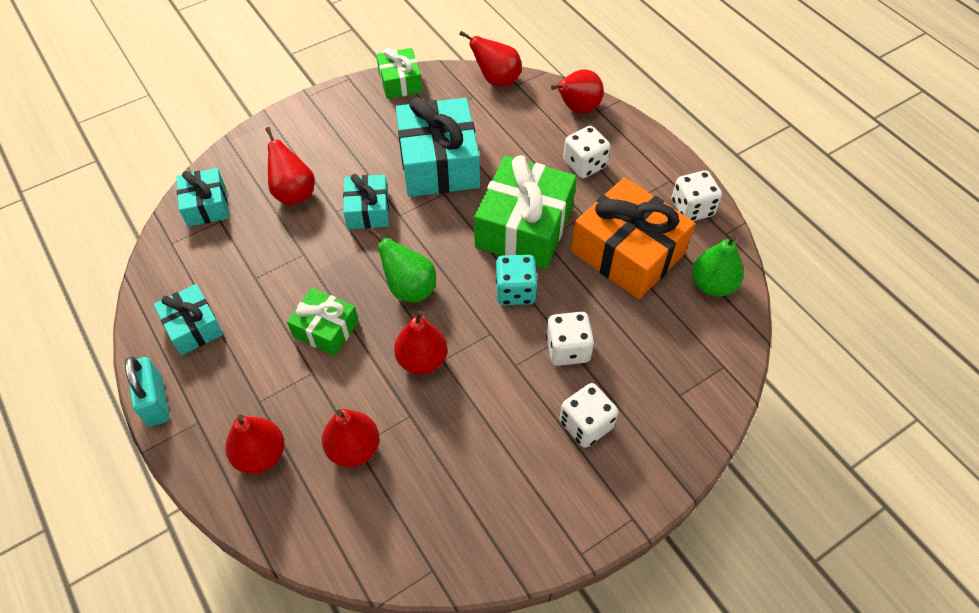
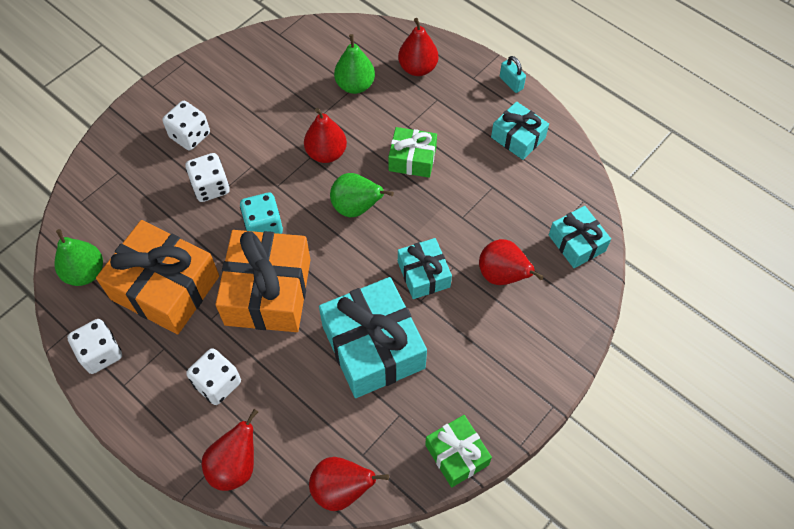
camera: 165 degrees right, 5 degrees up
(155, 402) = (511, 83): turquoise padlock -> turquoise padlock, size x0.66
(354, 448) = (355, 85): red pear -> green pear
(524, 227) = (268, 291): green gift -> orange gift

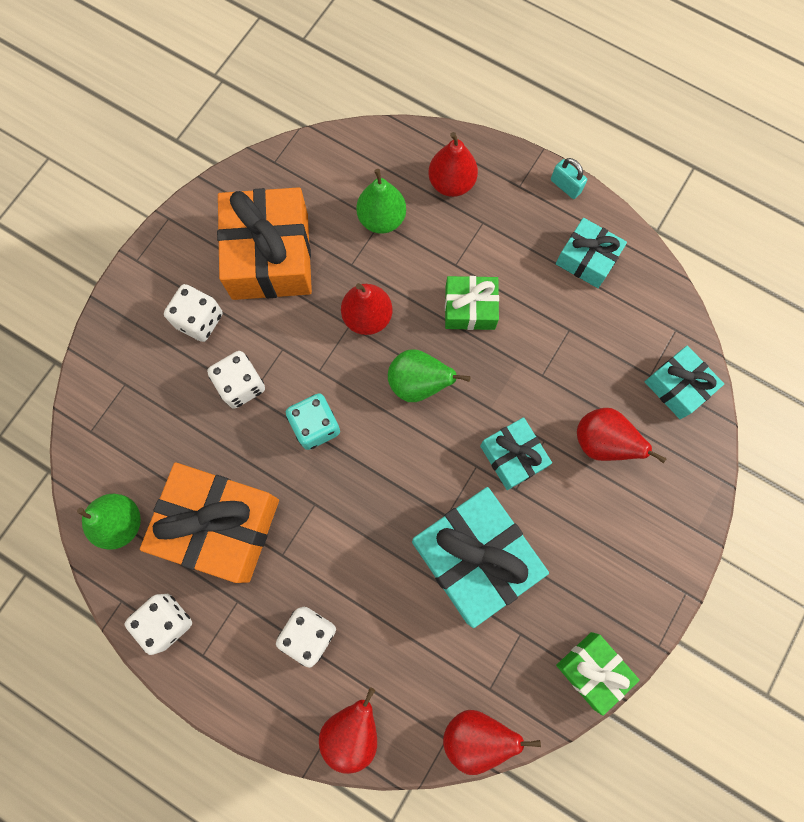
camera: 10 degrees left, 15 degrees up
(268, 291) = (340, 509): orange gift -> orange gift (270, 256)

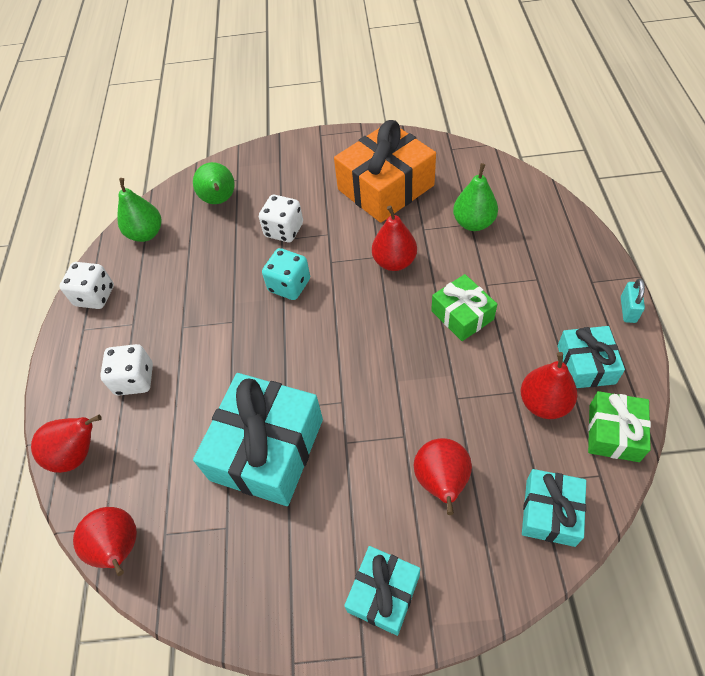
camera: 60 degrees right, 20 degrees down
(199, 320) = (309, 184): white dice -> none
(219, 525) = (179, 281): orange gift -> none
(418, 383) = (373, 322): green pear -> green pear (220, 200)
(451, 183) = (545, 242): red pear -> red pear (544, 403)
(513, 456) = (371, 422): turquoise gift -> turquoise gift (383, 593)
(592, 670) = (232, 612): green gift -> green gift (613, 433)

